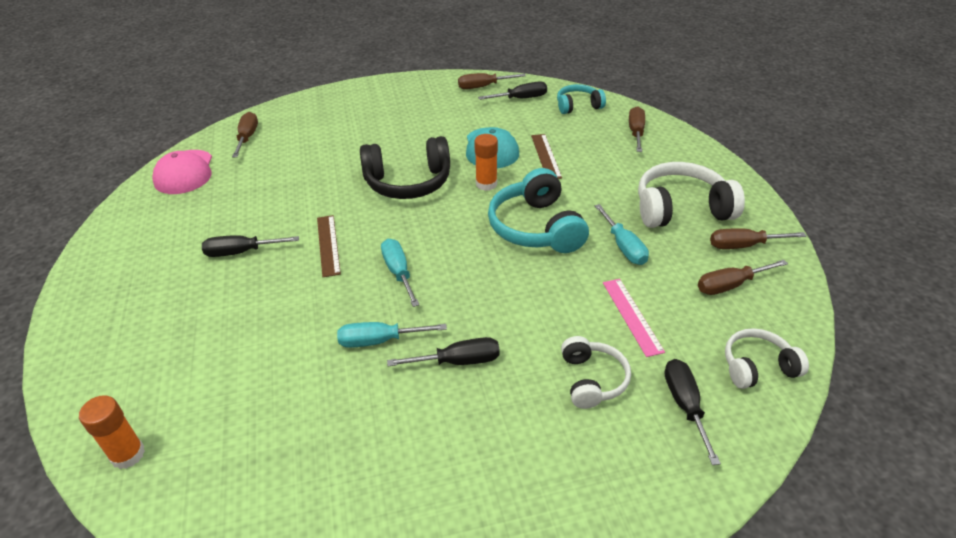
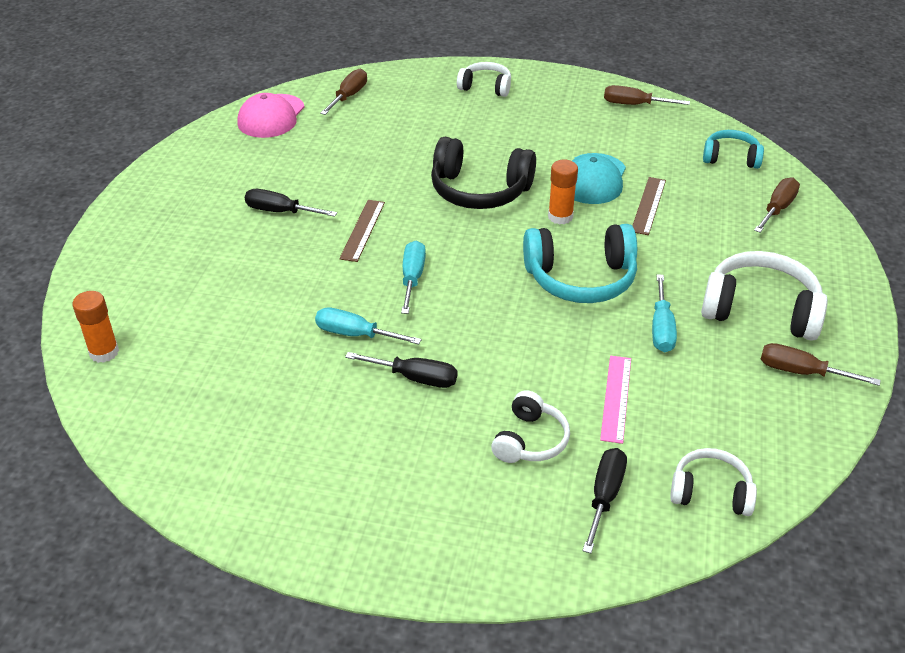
camera: 25 degrees right, 0 degrees up
(360, 102) = (485, 87): none -> white headphones
(521, 98) = (669, 131): black screwdriver -> none
(536, 228) = (581, 278): turquoise headphones -> turquoise headphones turned 105 degrees counterclockwise
(730, 285) = (749, 406): brown screwdriver -> none

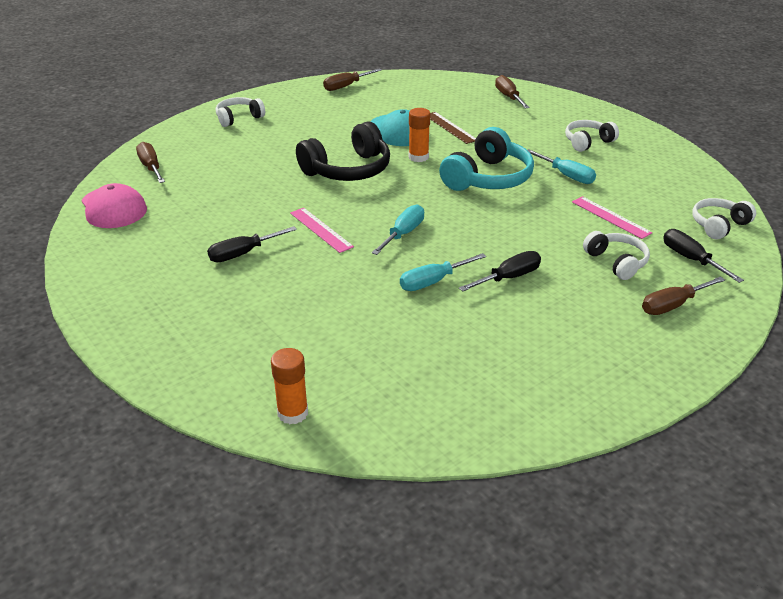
camera: 50 degrees left, 5 degrees down
(363, 230) = (321, 229): brown ruler -> pink ruler
(412, 278) = (403, 234): turquoise screwdriver -> turquoise screwdriver turned 75 degrees clockwise
(731, 158) = (444, 86): turquoise headphones -> none
(760, 310) = (587, 142): white headphones -> white headphones, size x0.59
(801, 372) = (651, 156): brown screwdriver -> brown screwdriver (672, 305)

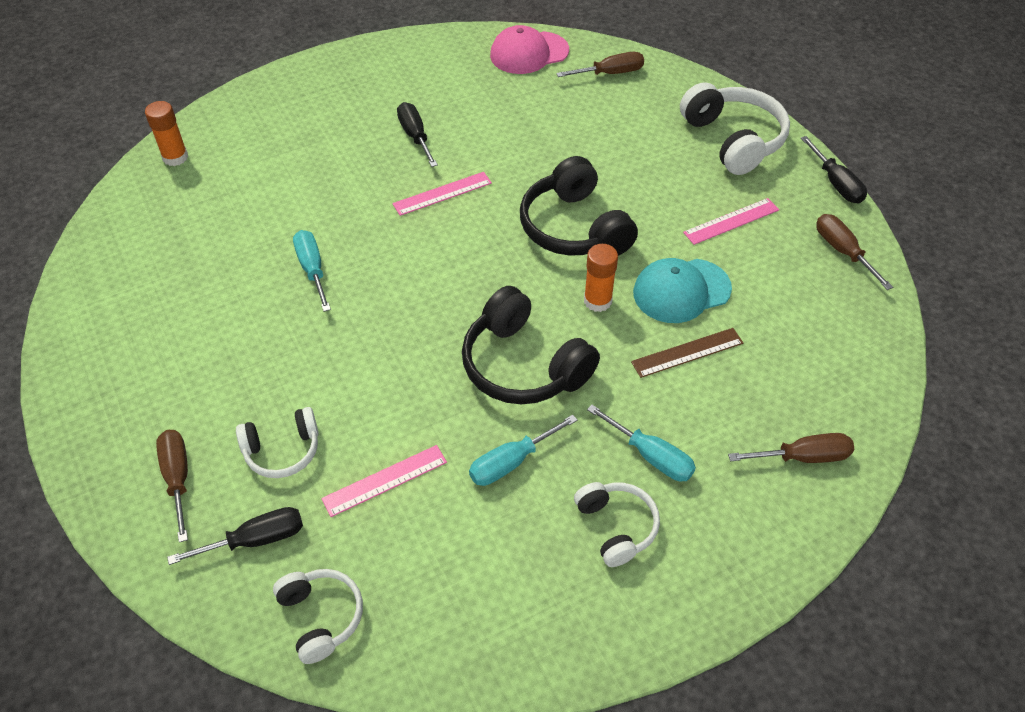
camera: 100 degrees right, 15 degrees up
(239, 118) = (733, 140): white headphones -> white headphones, size x1.69
(327, 117) = (731, 221): none -> pink ruler
(403, 234) = (413, 259): turquoise screwdriver -> turquoise screwdriver (651, 456)
(488, 178) = (523, 365): turquoise headphones -> black headphones
(509, 278) = (294, 335): black screwdriver -> black screwdriver (836, 183)

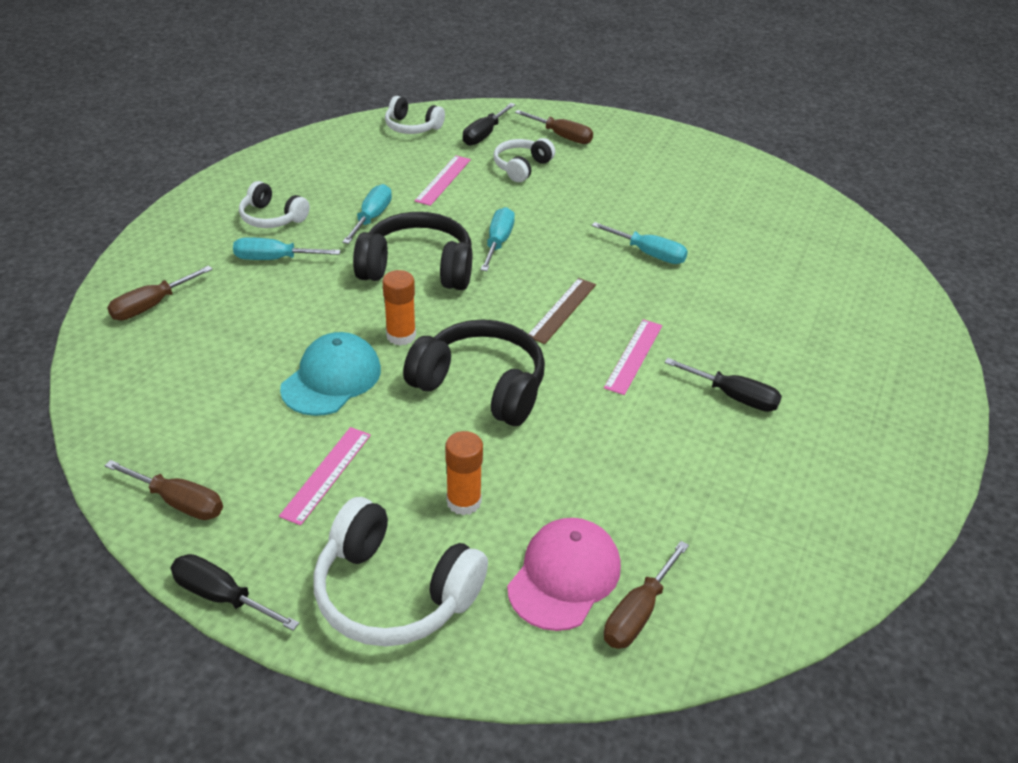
camera: 140 degrees right, 10 degrees down
(175, 157) = (881, 274): orange glue stick -> orange glue stick (464, 501)
(422, 355) = (498, 242): none -> turquoise screwdriver
(529, 53) = (769, 583): pink cap -> pink cap (564, 576)
(687, 353) = (291, 333): brown ruler -> brown ruler (562, 310)

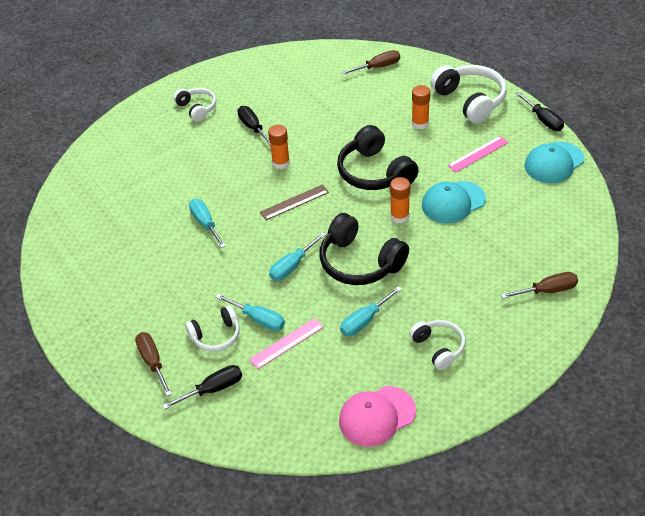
camera: 145 degrees left, 5 degrees up
(179, 502) = (554, 163): brown screwdriver -> turquoise cap
(274, 259) = (452, 304): turquoise screwdriver -> turquoise screwdriver (258, 319)
(412, 127) = (266, 425): white headphones -> white headphones (197, 108)
(564, 576) = (397, 85): pink cap -> pink cap (377, 416)
(633, 356) = (281, 163): pink ruler -> orange glue stick

